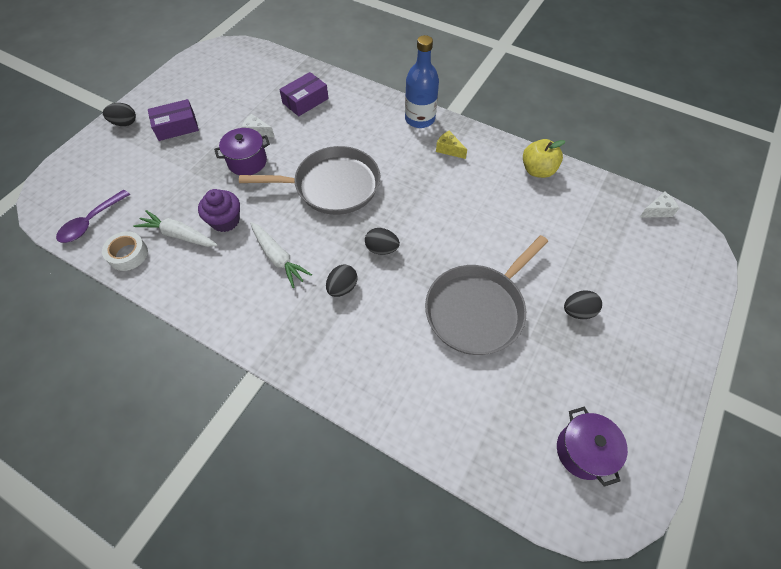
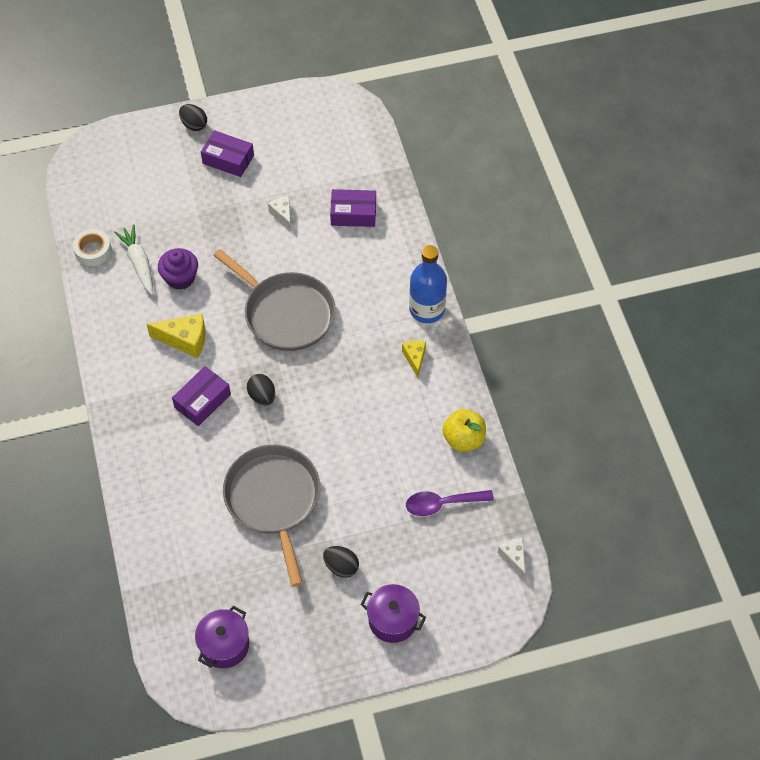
camera: 45 degrees right, 0 degrees up
(91, 222) = (93, 203): purple spoon -> purple spoon (442, 504)
(247, 162) = (247, 238): purple pot -> purple pot (393, 620)
(278, 258) = (185, 340): white carrot -> yellow cheese
(342, 288) = (202, 401): black egg -> purple box
(477, 309) = (274, 500): grey pan -> grey pan turned 75 degrees clockwise
(657, 211) = (513, 557): white cheese -> white cheese turned 135 degrees counterclockwise

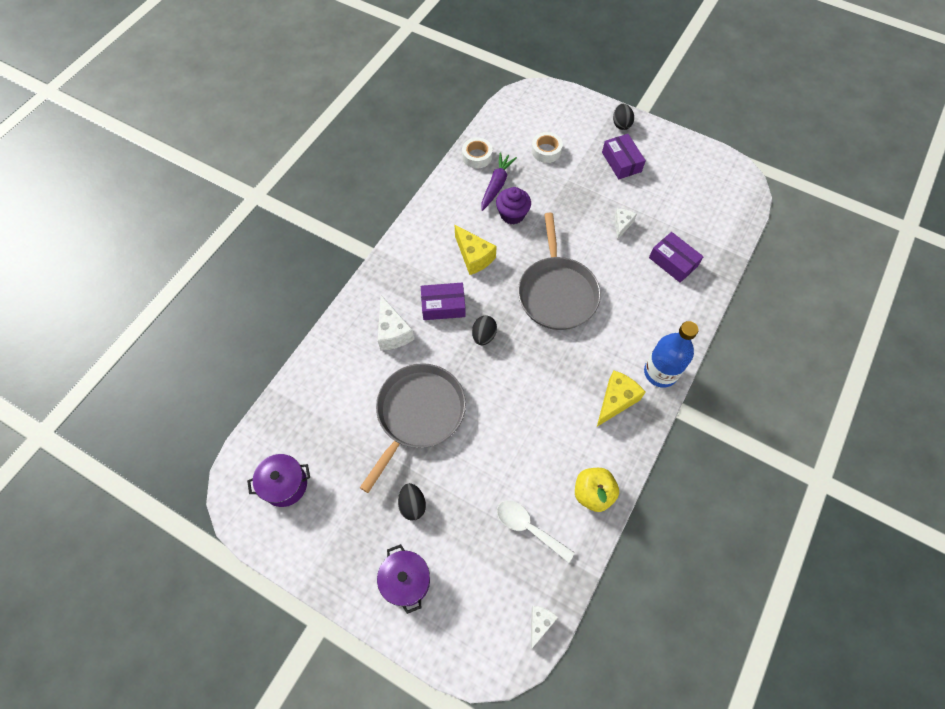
camera: 45 degrees right, 5 degrees up
(139, 263) = (496, 185): white carrot -> purple carrot
(151, 199) = (546, 151): none -> white tape
(182, 457) = (393, 332): none -> white cheese
(415, 358) = (616, 400): yellow cheese -> yellow cheese, size x1.60
(442, 504) = (528, 528): purple spoon -> white spoon

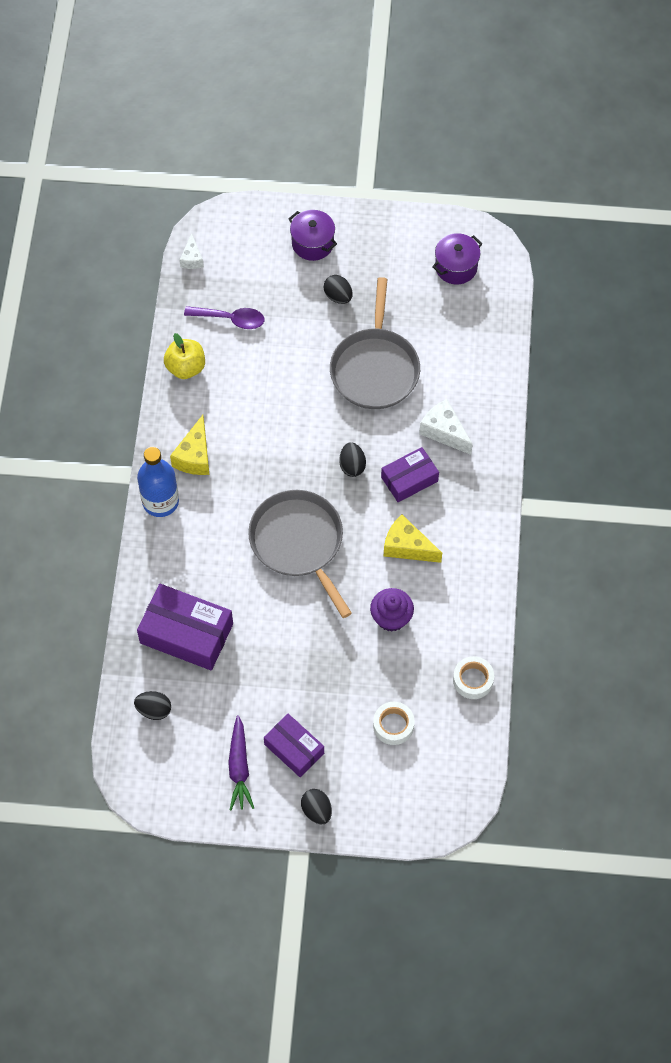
camera: 155 degrees right, 0 degrees up
(496, 185) = (429, 649): purple carrot -> purple carrot (239, 767)
(528, 528) = (230, 319): white spoon -> purple spoon
(622, 225) = (260, 657): white cheese -> none
(673, 262) = (186, 633): purple box -> purple box, size x1.60
(715, 221) = (154, 710): none -> black egg

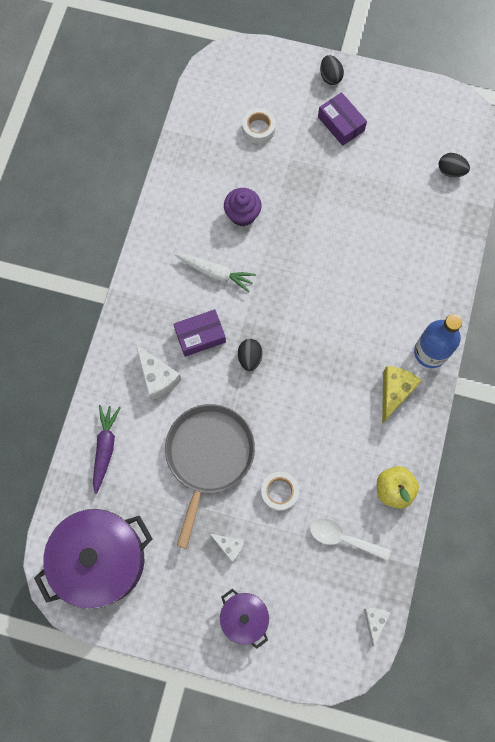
camera: 170 degrees left, 10 degrees up
(186, 633) = (418, 229): purple box -> none
(230, 319) = (342, 538): purple spoon -> white spoon
(239, 767) = (386, 117): purple carrot -> purple carrot (105, 448)
(299, 543) = (310, 292): grey pan -> none
(338, 296) = (229, 546): black egg -> white cheese
(407, 547) = (216, 273): yellow cheese -> white carrot
(456, 267) = (101, 560): purple pot -> purple pot, size x1.94
(473, 680) = (186, 153): white tape -> white tape (279, 492)

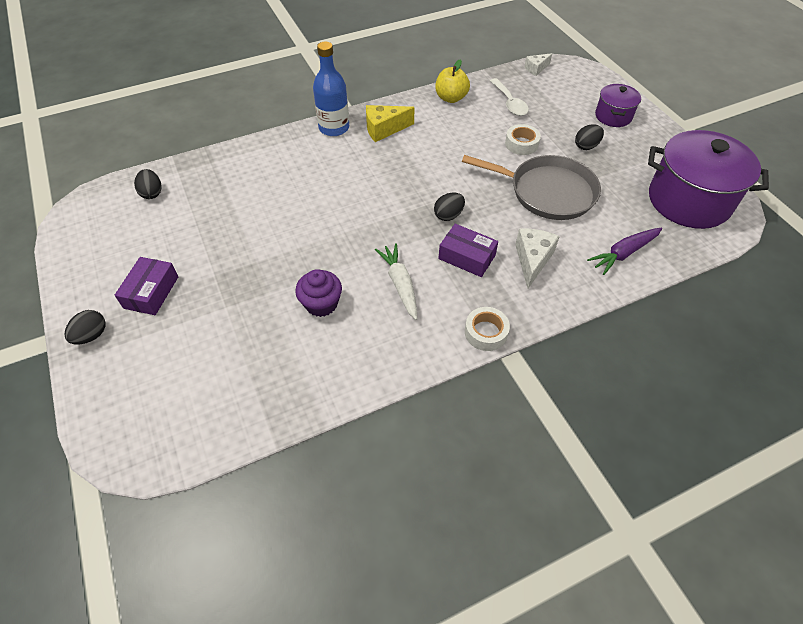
camera: 130 degrees left, 20 degrees down
(208, 456) = (547, 192): grey pan -> grey pan turned 135 degrees counterclockwise
(229, 546) = (586, 146): white cheese -> black egg
(258, 129) = (207, 355): white tape -> white tape (486, 332)

